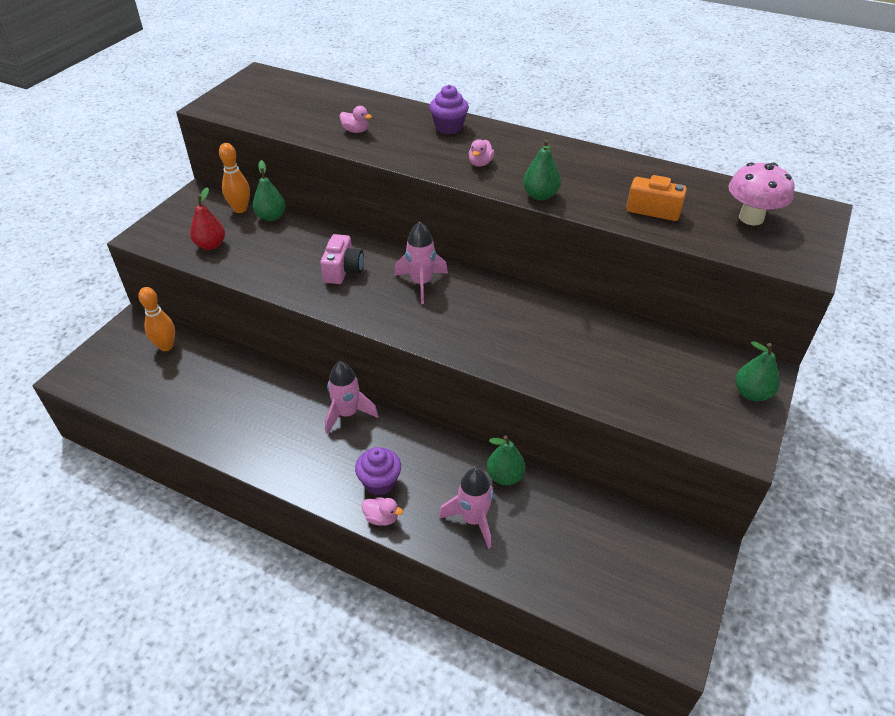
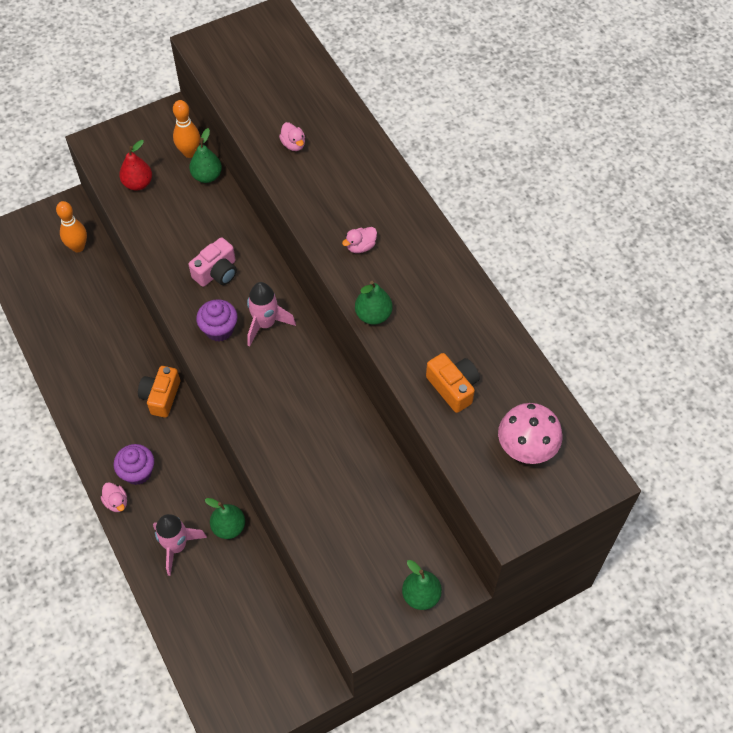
camera: 35 degrees right, 15 degrees up
(347, 414) = (161, 396): pink rocket -> orange camera
(449, 127) = (376, 183): purple cupcake -> purple cupcake (219, 329)

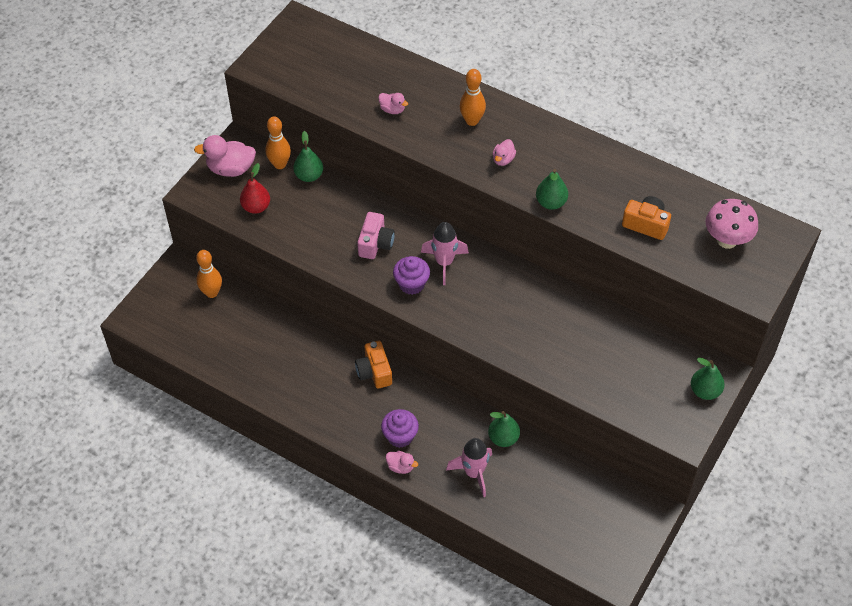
camera: 30 degrees left, 5 degrees down
(144, 136) = (231, 169): none -> pink duck
(361, 192) = (472, 121): none -> orange bowling pin

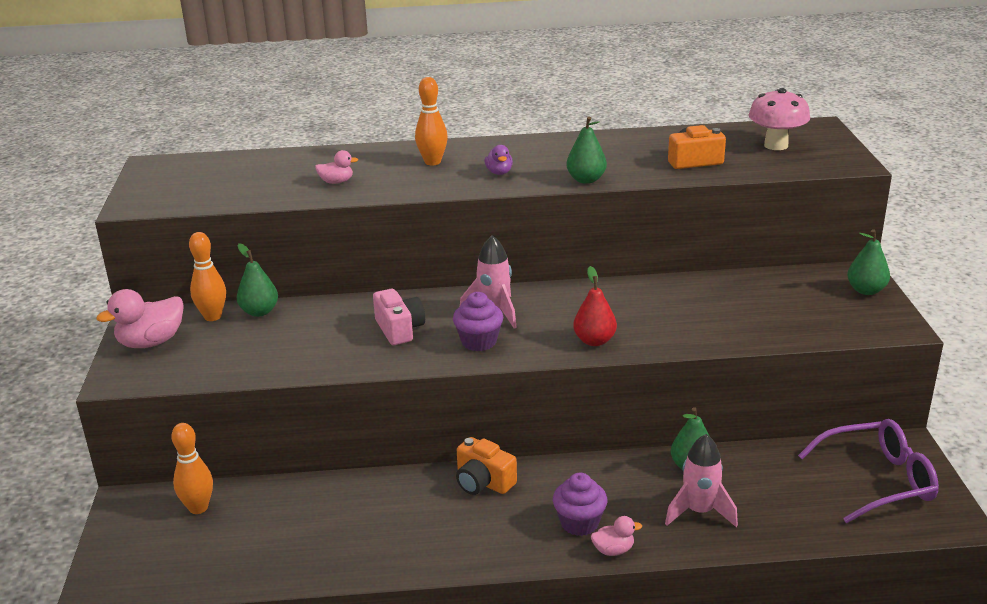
camera: 35 degrees left, 25 degrees down
(256, 207) = (217, 358): red pear -> red pear (594, 341)
(503, 160) = (499, 172): pink duck -> purple duck
(603, 522) = (878, 480): none -> purple glasses

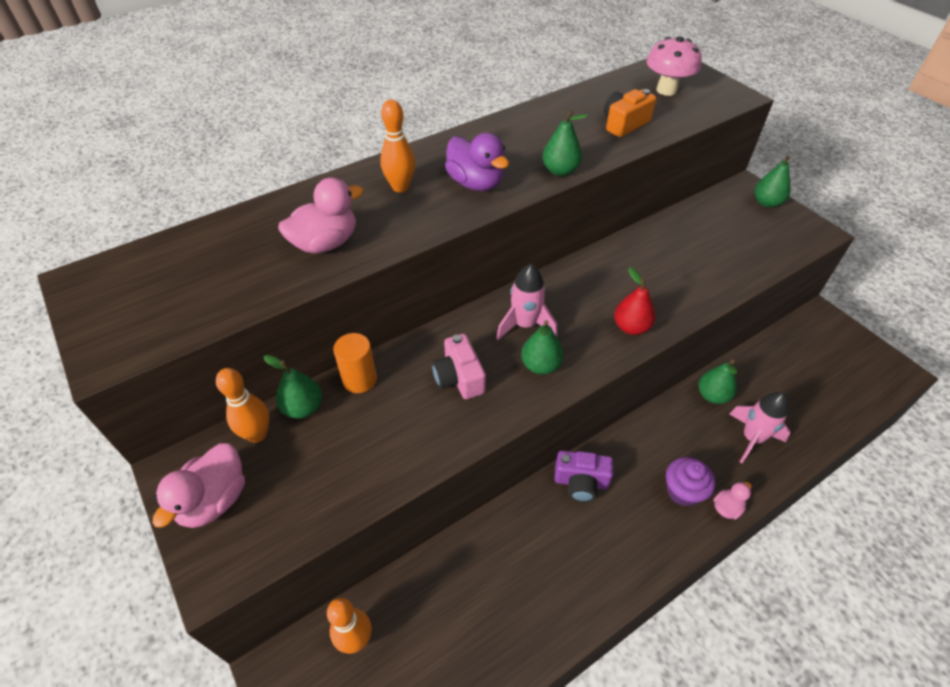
camera: 30 degrees left, 20 degrees up
(318, 308) = (359, 379): none -> orange cylinder
(336, 182) = (325, 243): pink duck -> pink duck, size x1.85
(399, 329) = (459, 378): pink camera -> pink camera turned 150 degrees counterclockwise
(479, 342) = (540, 365): purple cupcake -> green pear
(483, 482) = (581, 482): orange camera -> purple camera
(499, 172) = (476, 183): purple duck -> purple duck, size x1.85
(878, 480) = (831, 355): purple glasses -> none

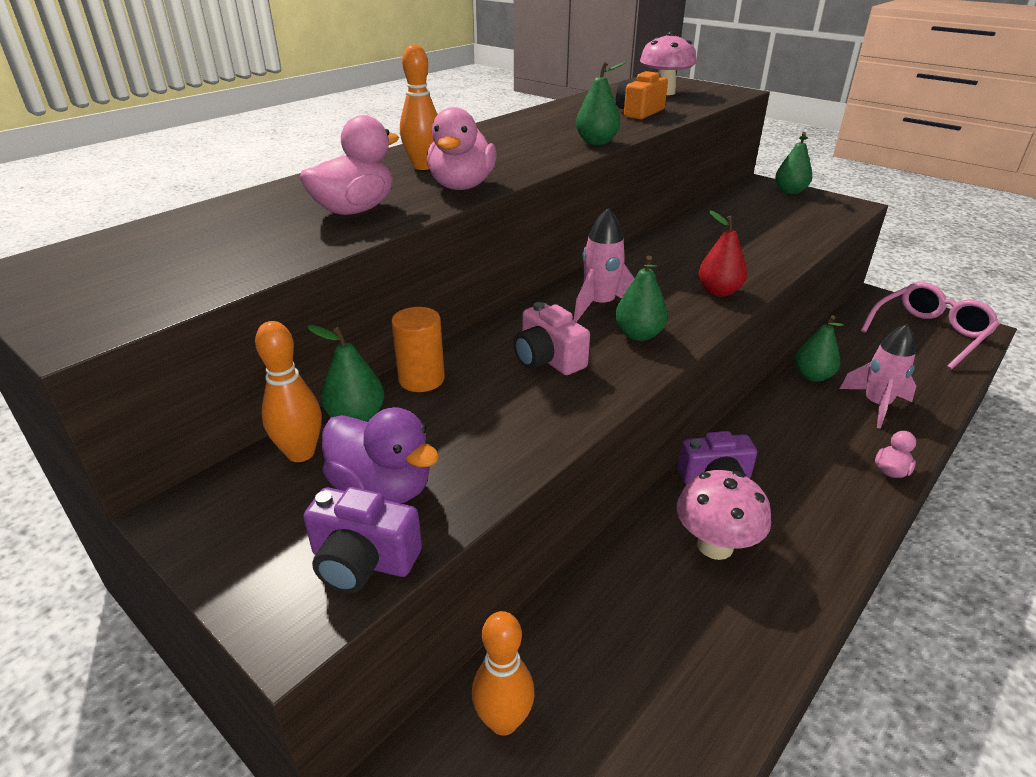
camera: 15 degrees left, 15 degrees down
(214, 500) = (261, 534): pink duck -> pink duck (462, 186)
(267, 539) = (363, 561): none -> purple camera
(476, 183) = (509, 157): purple duck -> purple duck (382, 489)
(553, 542) = (715, 546): none -> pink mushroom
(683, 491) = (834, 465): purple cupcake -> none
(847, 368) = (929, 333): none -> pink glasses

